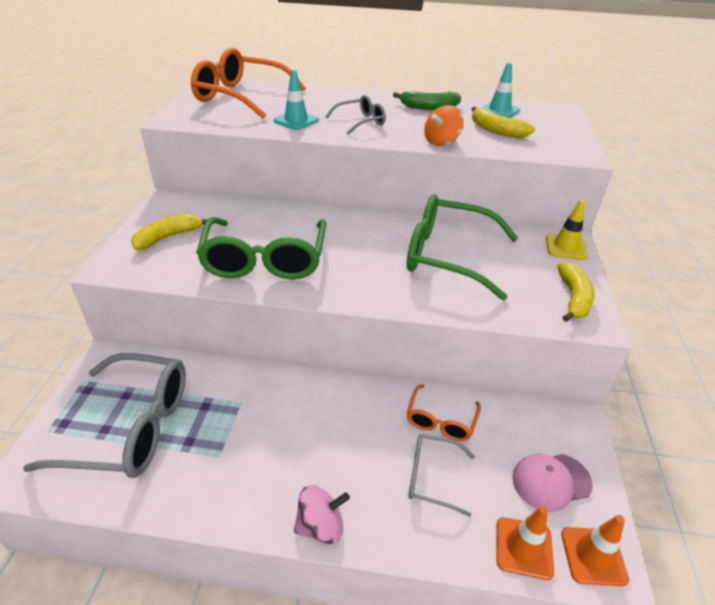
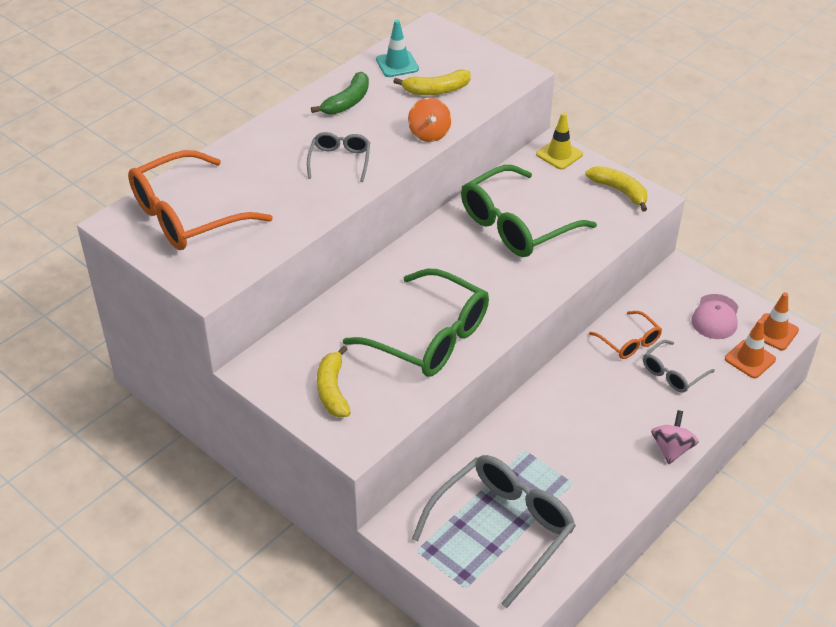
camera: 55 degrees left, 5 degrees up
(296, 120) = (295, 201): turquoise traffic cone -> none

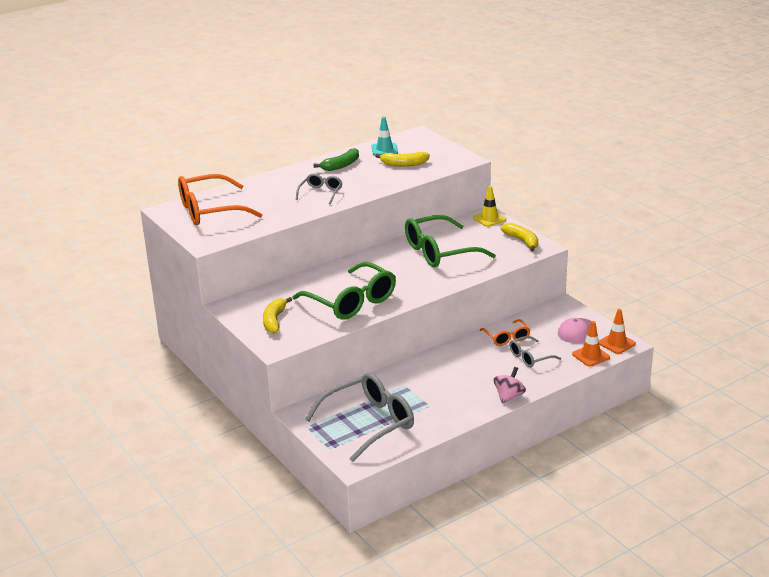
camera: 15 degrees right, 15 degrees down
(429, 134) = (387, 185): orange spinning top -> none

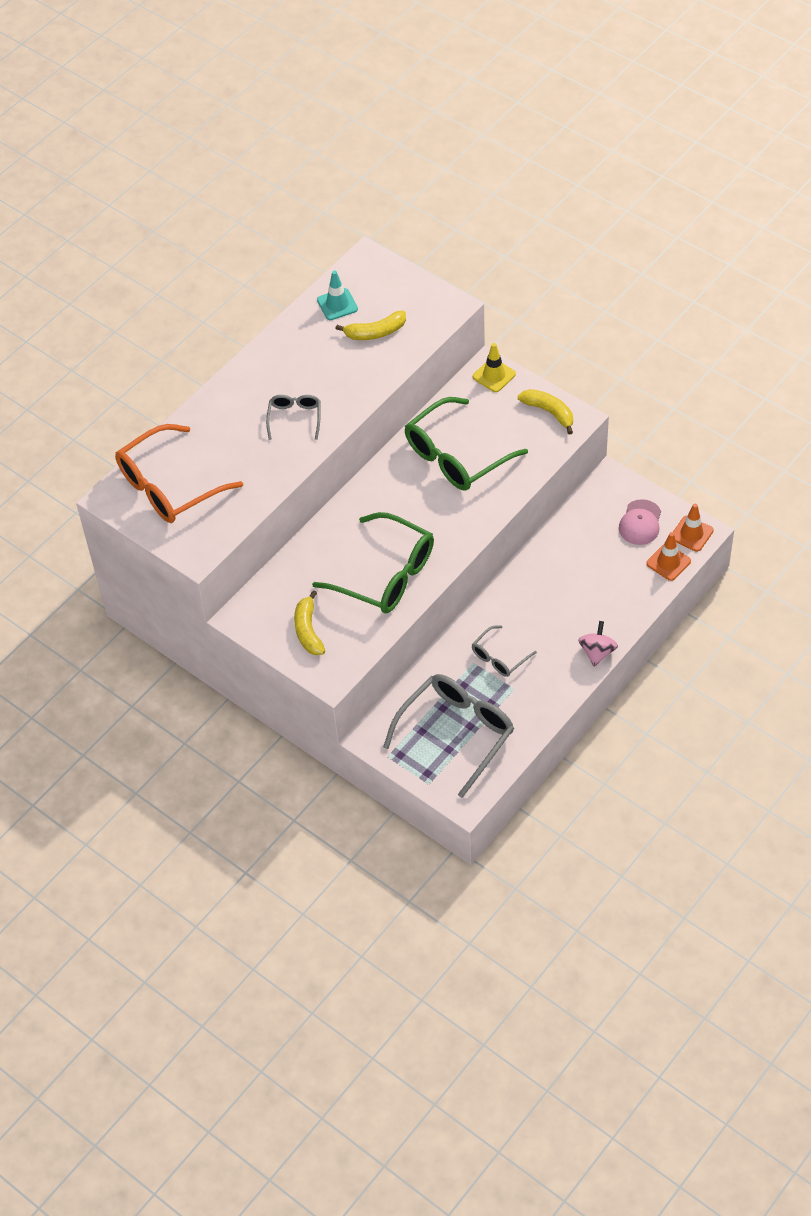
camera: 15 degrees left, 25 degrees up
(341, 165) = (295, 352): green banana -> none
(507, 338) = (563, 554): orange glasses -> none
(530, 357) = (600, 581): grey glasses -> grey glasses (499, 657)

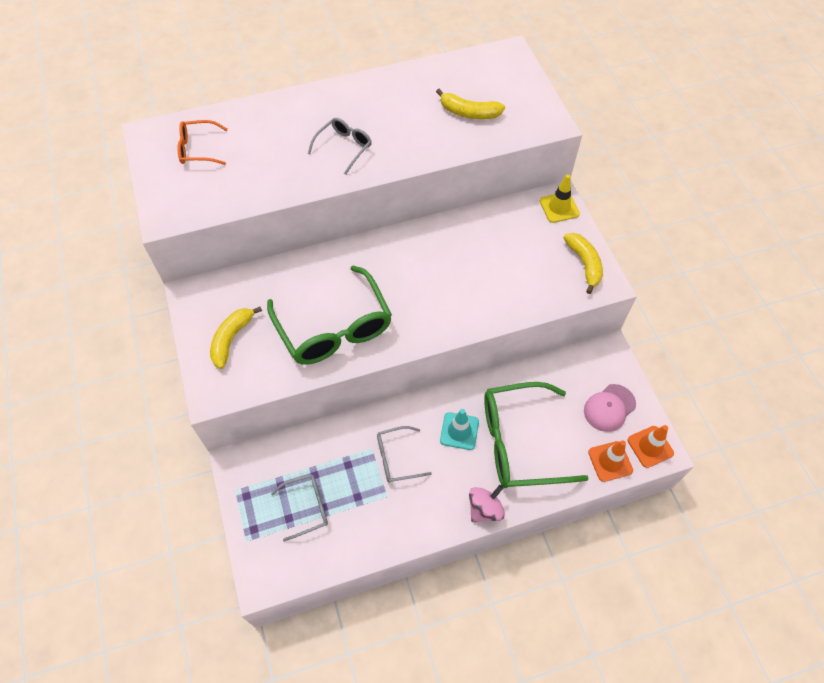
camera: 30 degrees right, 5 degrees up
(169, 486) = (198, 149): orange glasses -> orange glasses, size x0.51
(337, 304) = (456, 76): turquoise traffic cone -> turquoise traffic cone (459, 431)
(456, 456) = (475, 258): green glasses -> green glasses (519, 442)
(457, 733) = (307, 507): grey glasses -> grey glasses, size x0.51

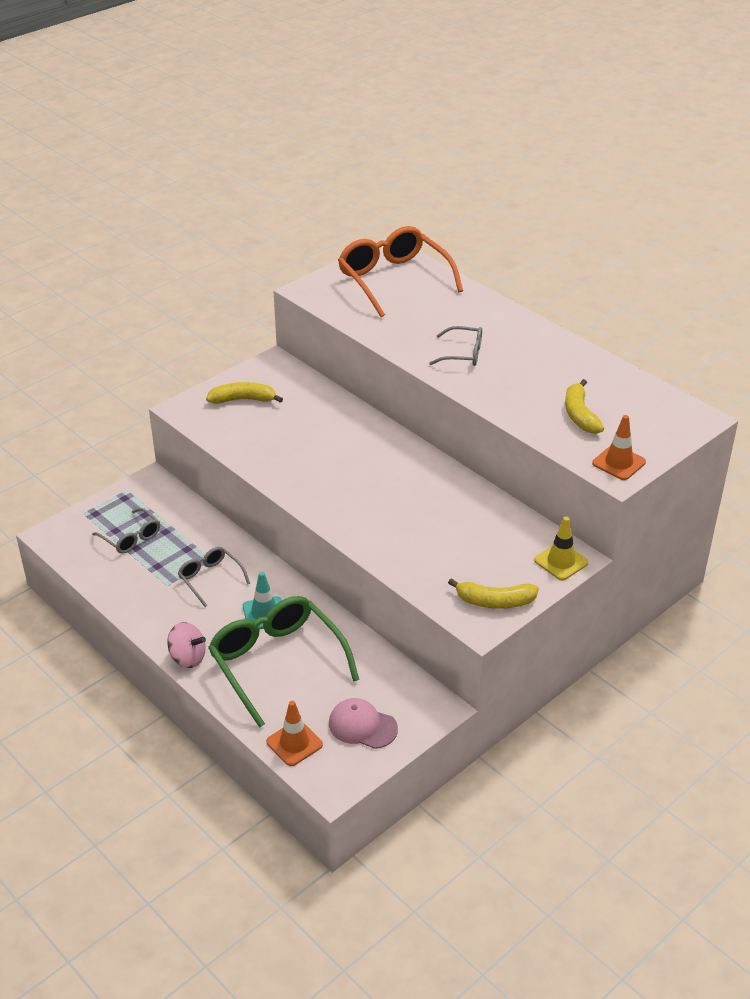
camera: 65 degrees right, 20 degrees down
(198, 149) = (393, 280): orange glasses -> orange glasses, size x1.96
(334, 328) = (292, 453): green glasses -> none
(584, 264) = (495, 601): yellow banana -> yellow banana turned 45 degrees clockwise
(650, 446) = (332, 774): orange traffic cone -> orange traffic cone (618, 463)

